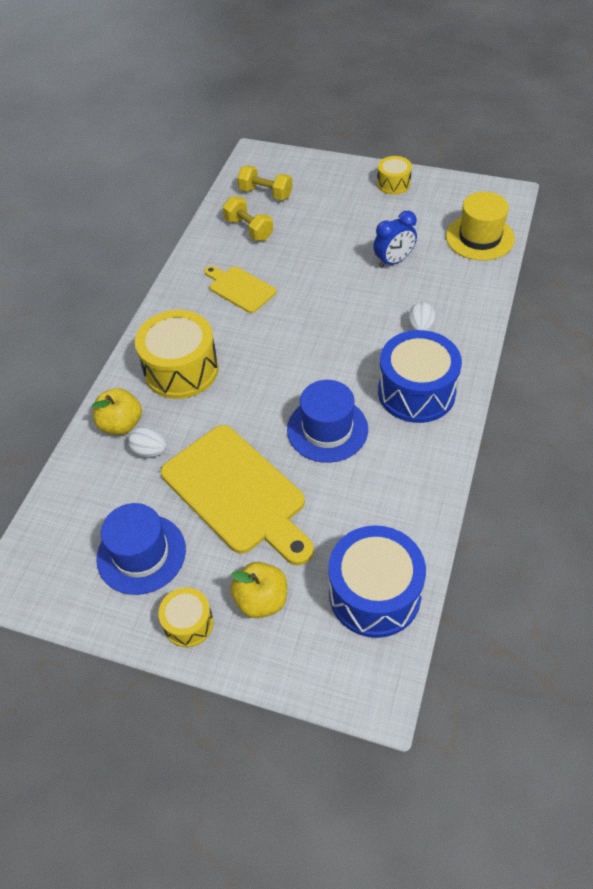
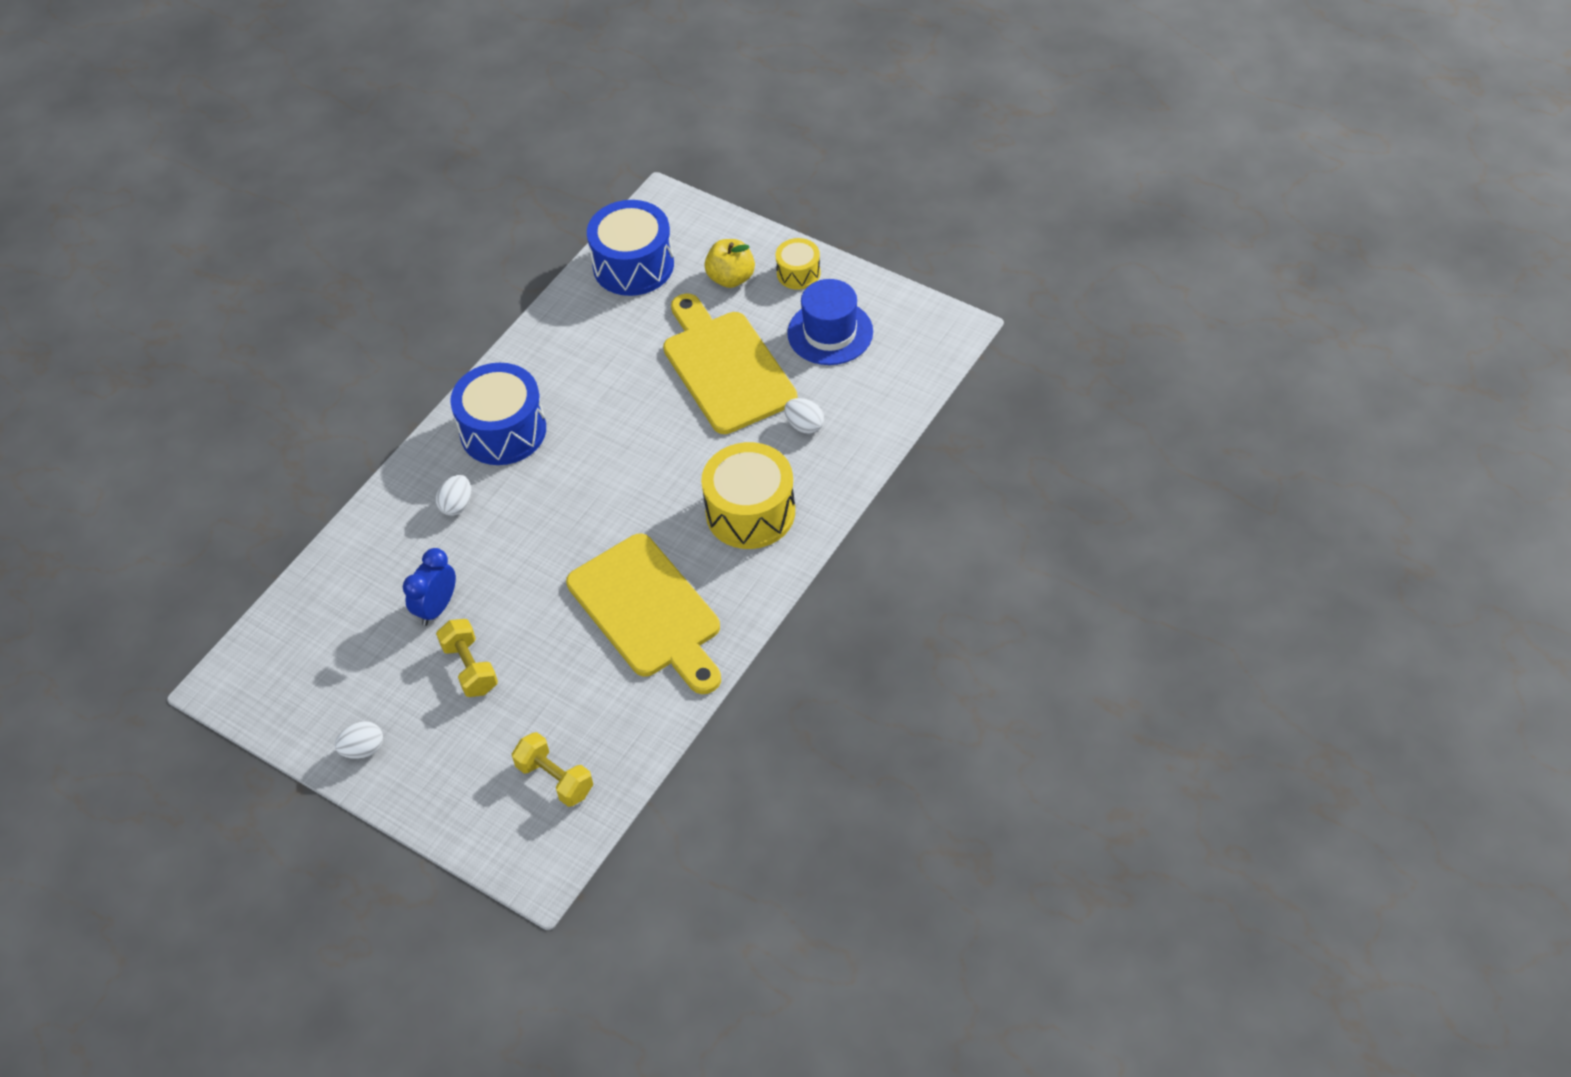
camera: 165 degrees left, 0 degrees up
(121, 424) = (830, 461): yellow apple -> none
(240, 288) = (648, 612): yellow cutting board -> yellow cutting board, size x1.85
(249, 229) = (603, 712): yellow dumbbell -> yellow dumbbell (470, 668)
(327, 429) = (614, 410): blue hat -> none
(393, 184) = (363, 749): yellow drum -> white egg
(393, 261) = (437, 608): blue clock -> blue clock turned 45 degrees counterclockwise
(479, 237) = (308, 619): yellow hat -> none

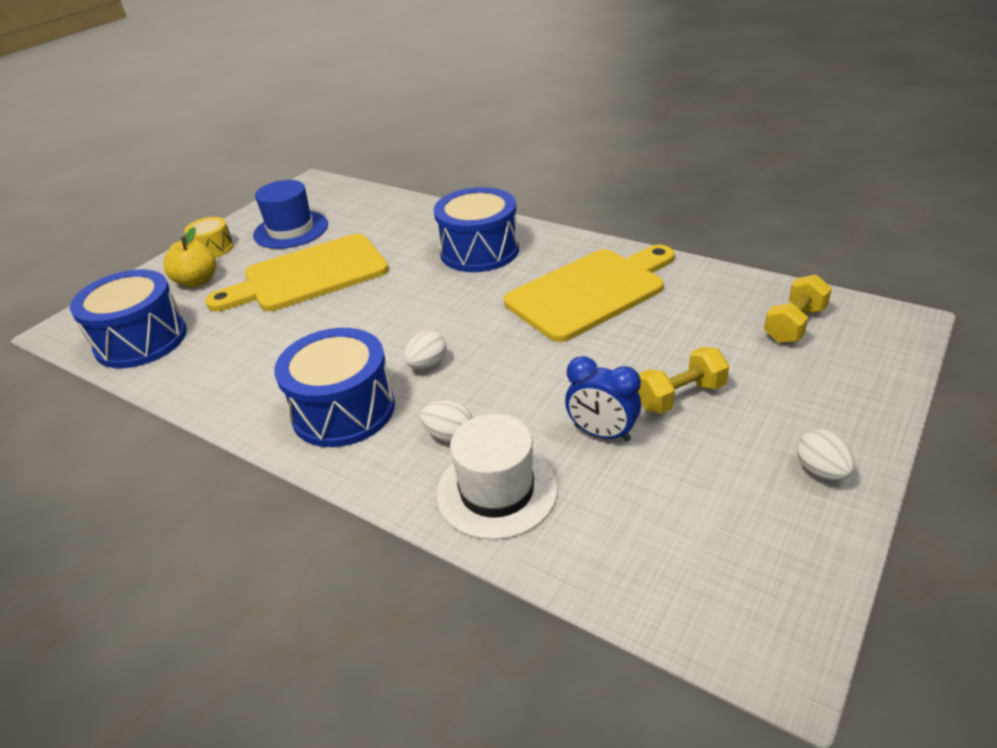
camera: 90 degrees left, 15 degrees down
(390, 538) = (496, 491): none -> white hat
(750, 512) = (479, 251): yellow drum -> blue drum
(804, 425) = (389, 234): white egg -> white egg (427, 365)

